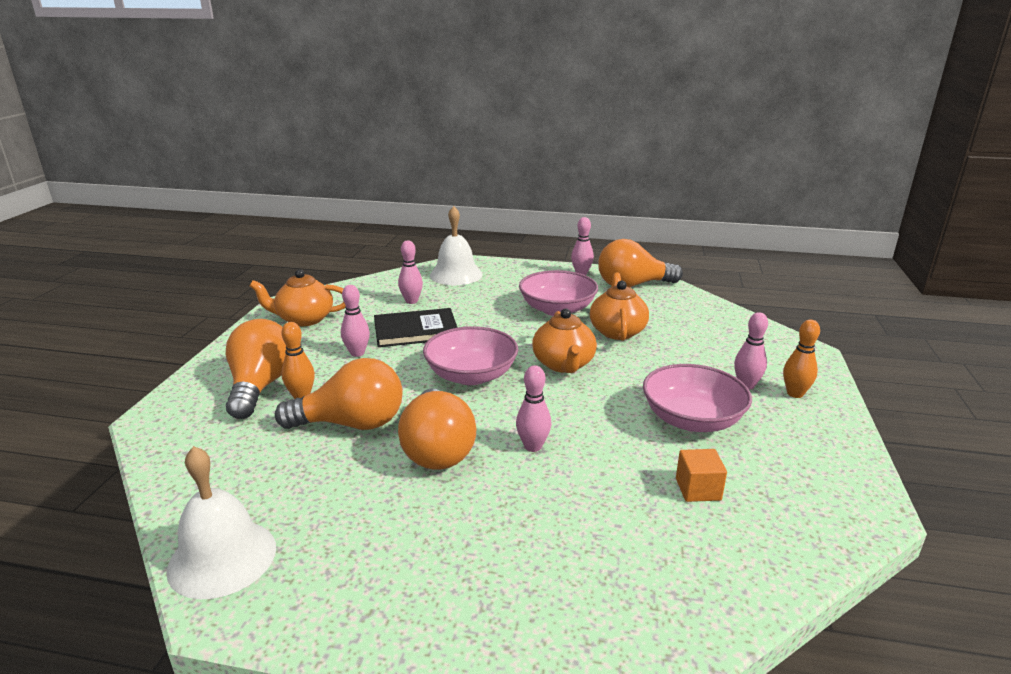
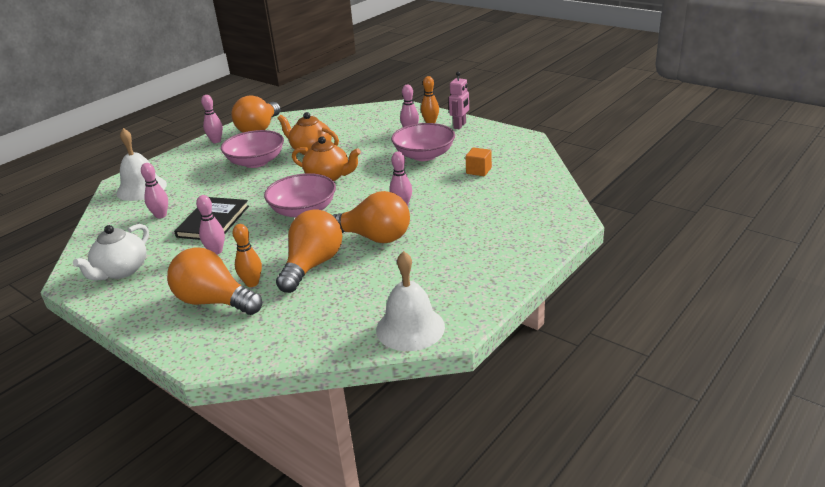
camera: 60 degrees left, 5 degrees up
(304, 319) = (121, 271): orange teapot -> white teapot
(821, 423) = (460, 126): none -> pink robot

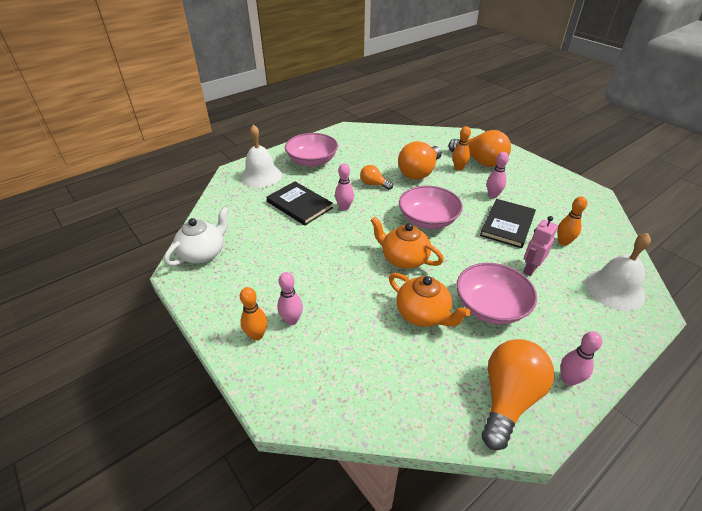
camera: 170 degrees left, 10 degrees up
(121, 271) = (560, 193): white teapot -> white teapot (203, 253)
(161, 215) = (563, 242): pink bowling pin -> orange bowling pin
(374, 237) = (374, 184): orange light bulb -> orange light bulb, size x0.52
(410, 328) = (367, 132): white bell -> white bell (261, 175)
(424, 155) = (297, 268): pink bowl -> pink bowl (312, 161)
(455, 199) = (299, 205): none -> black book
(460, 126) = (226, 317): pink robot -> pink robot (530, 269)
(478, 171) = (260, 232): orange cube -> none

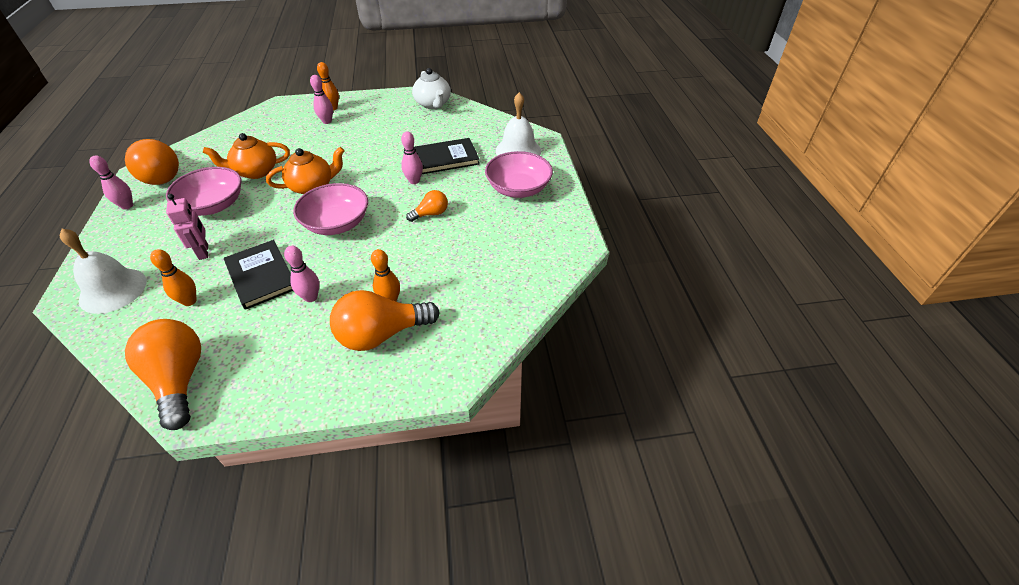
camera: 120 degrees right, 5 degrees up
(419, 172) = (417, 259): orange light bulb -> orange light bulb (179, 380)

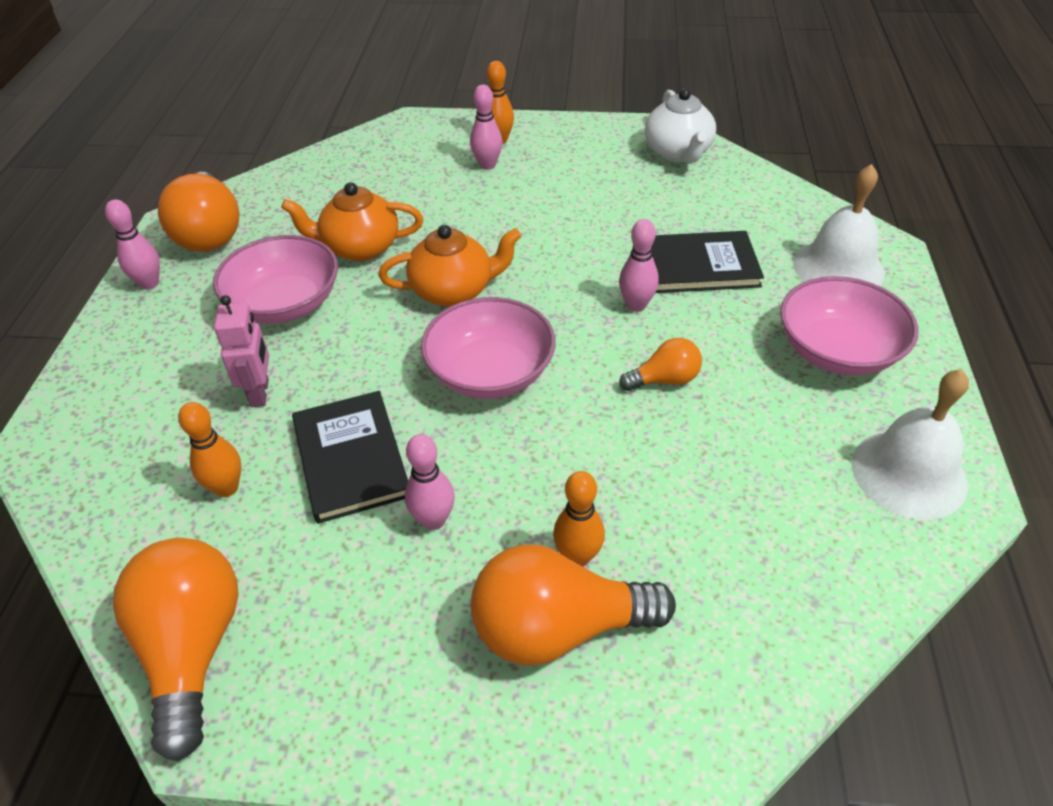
camera: 15 degrees right, 0 degrees up
(113, 290) = (108, 442): white bell -> white bell (909, 473)

